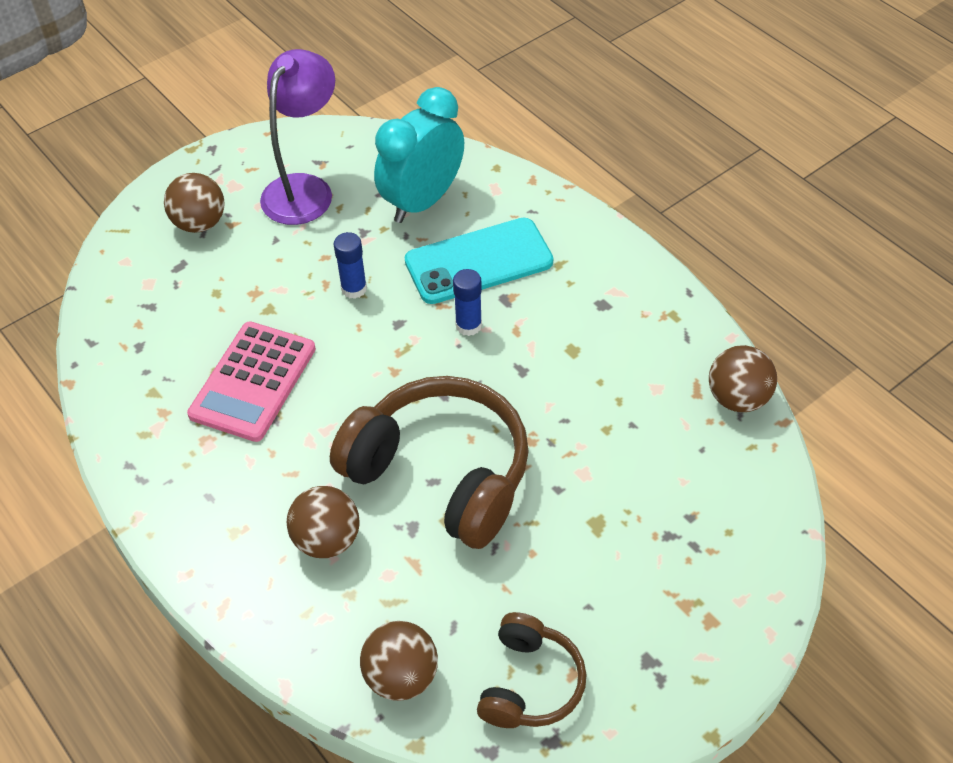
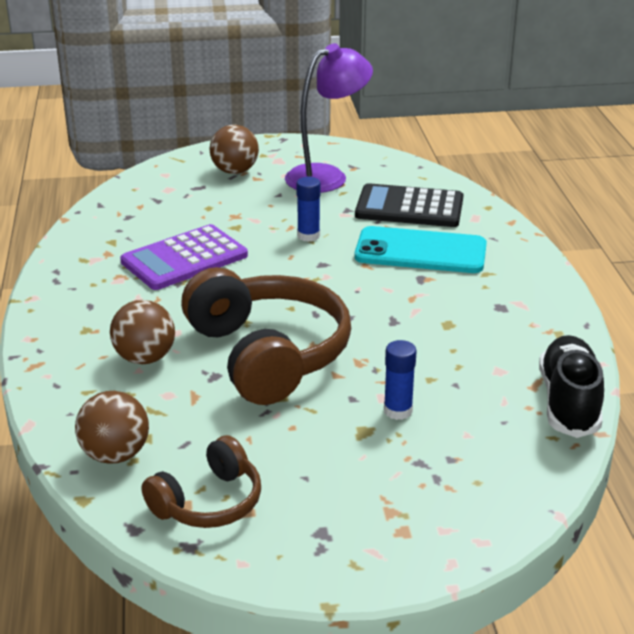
camera: 30 degrees right, 20 degrees down
(253, 382) = (184, 259): pink calculator -> purple calculator
(422, 201) = (409, 207): turquoise clock -> black calculator
(468, 325) = (376, 282): blue glue stick -> blue glue stick (398, 411)
(737, 398) = (568, 402): brown ball -> black shoe

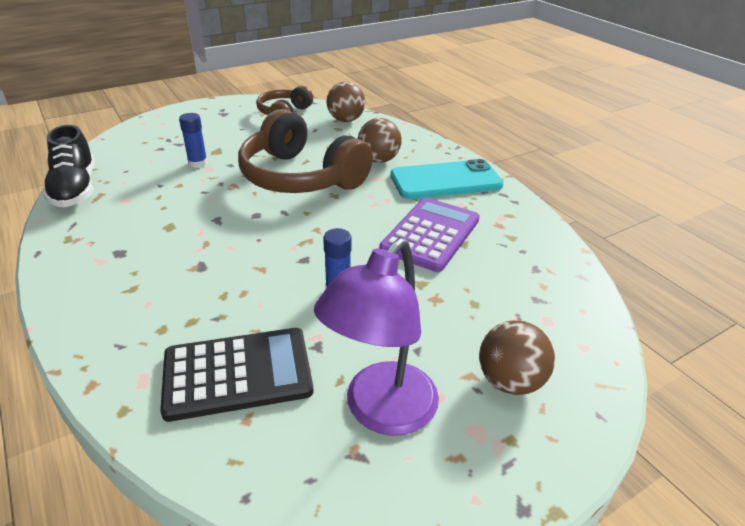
camera: 155 degrees right, 5 degrees up
(420, 251) = (207, 299): turquoise phone -> turquoise phone (445, 180)

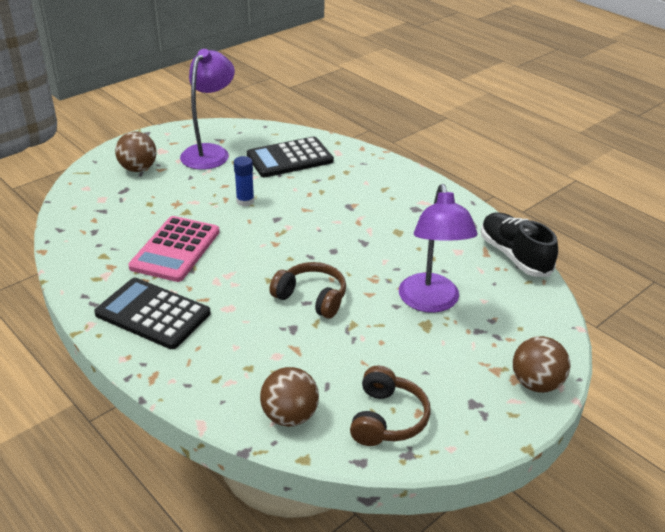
camera: 170 degrees right, 0 degrees up
(198, 163) = (431, 302): blue glue stick -> purple lamp
(300, 177) = (311, 298): brown headphones -> brown headphones, size x0.55
(378, 160) = (230, 336): brown ball -> brown ball (536, 383)
(430, 234) = (175, 249): purple calculator -> pink calculator
(445, 180) = (153, 314): turquoise phone -> black calculator

